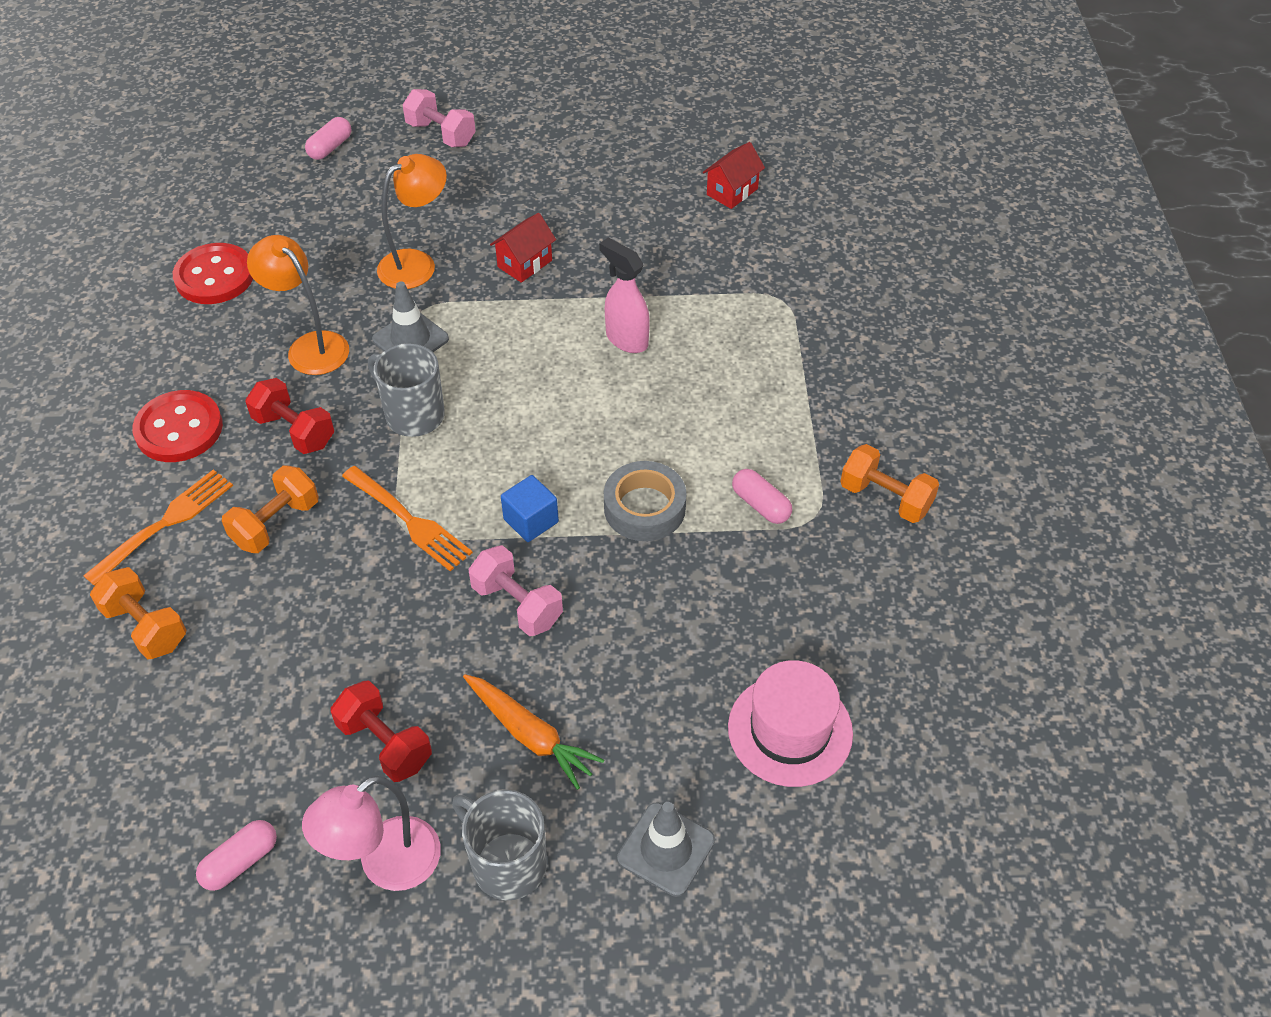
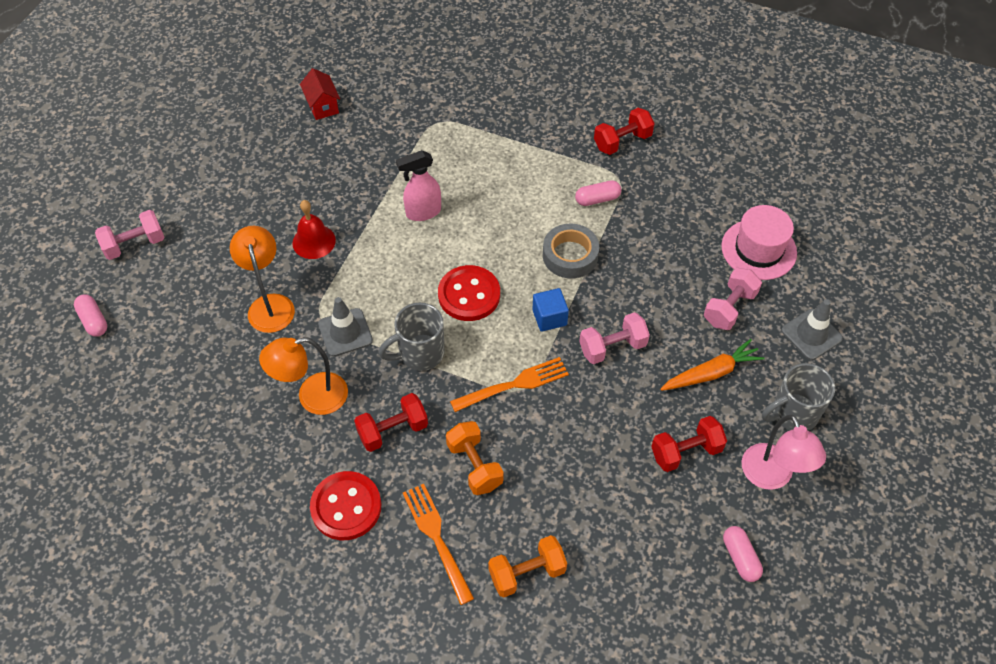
camera: 65 degrees left, 5 degrees up
(214, 276) = (191, 441): red button -> red button (469, 295)
(525, 263) = (314, 241): red house -> red bell
(657, 723) = (729, 308): none -> pink dumbbell
(885, 498) = (622, 141): orange dumbbell -> red dumbbell

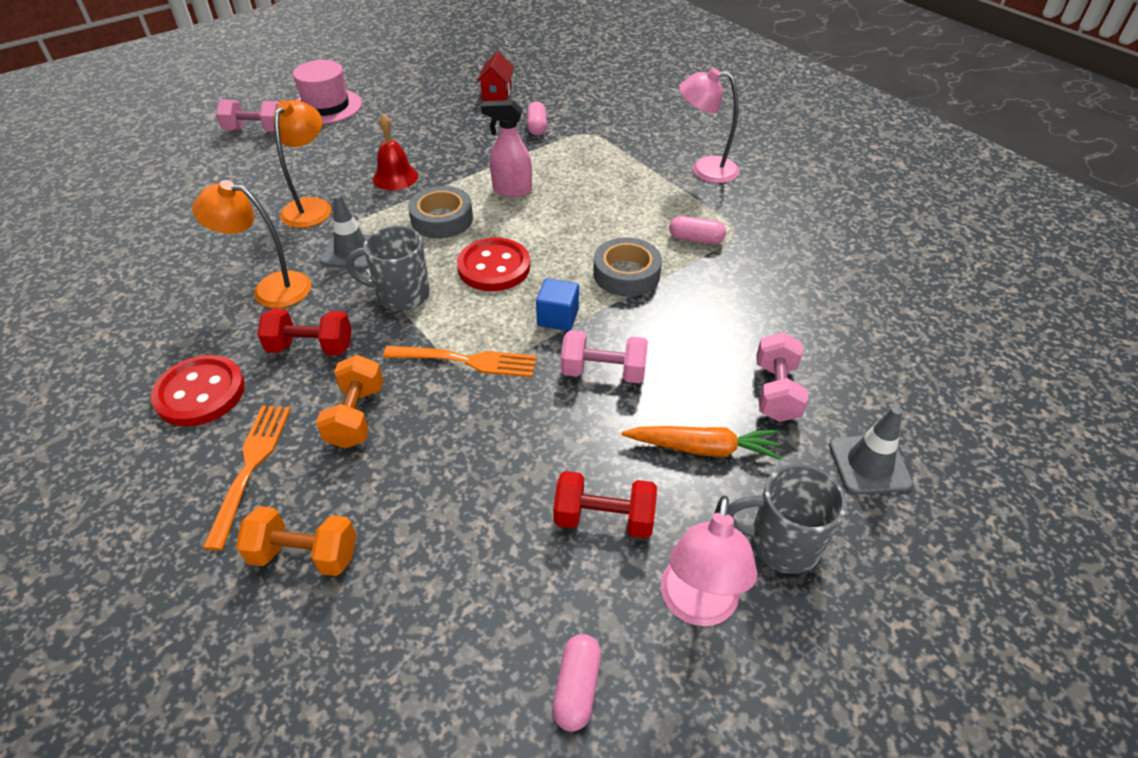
camera: 30 degrees right, 10 degrees down
(93, 321) = (170, 166): pink capsule -> pink capsule (537, 127)
(391, 267) = (442, 219): none -> grey tape
(558, 123) = (704, 169): none -> pink lamp
(622, 141) = (761, 203): red dumbbell -> none
(729, 308) = (776, 392): pink dumbbell -> pink dumbbell turned 60 degrees counterclockwise
(758, 249) = (856, 350): pink hat -> pink hat (326, 106)

